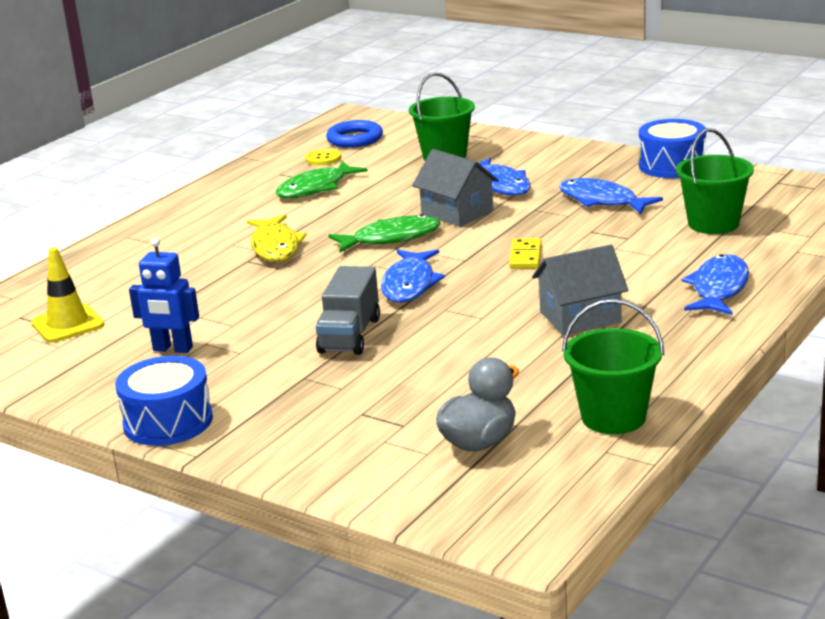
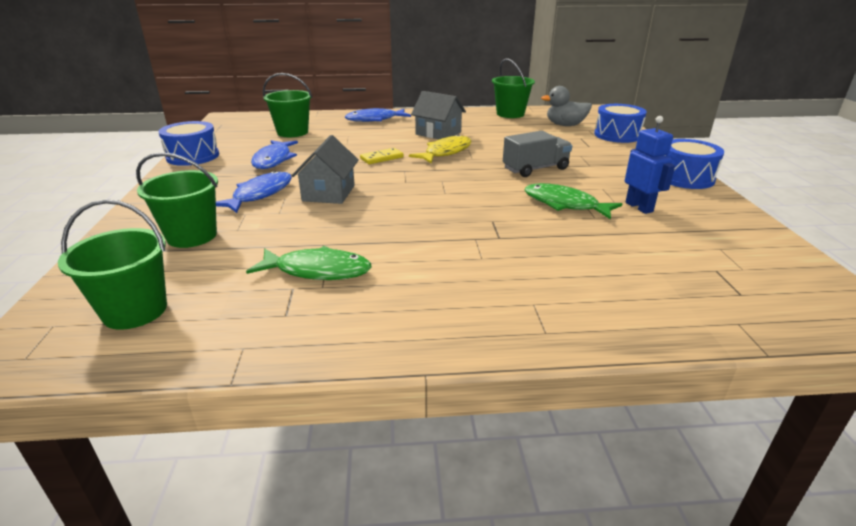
camera: 130 degrees left, 5 degrees up
(68, 324) = (699, 262): yellow traffic cone -> none
(275, 247) = (462, 236): yellow fish -> yellow fish (445, 152)
(323, 159) = (220, 304): yellow button -> none
(355, 139) = (135, 311): blue ring -> green bucket
(365, 465) = (617, 135): none -> blue drum
(391, 238) = (397, 200): green fish -> green fish (565, 204)
(409, 284) = (456, 174): blue fish -> none

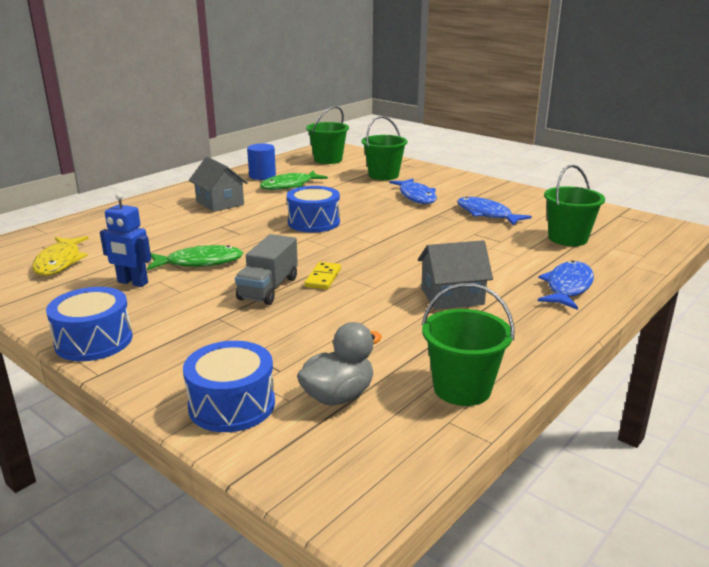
camera: 135 degrees right, 5 degrees down
(193, 156) = (541, 197): blue drum -> blue drum (313, 222)
(300, 317) = (262, 176): none -> blue cylinder
(328, 193) = (380, 211): grey house -> grey house (220, 203)
(381, 158) = (421, 246): yellow domino -> yellow domino (323, 278)
(445, 152) = (385, 274): yellow fish -> yellow fish (60, 262)

